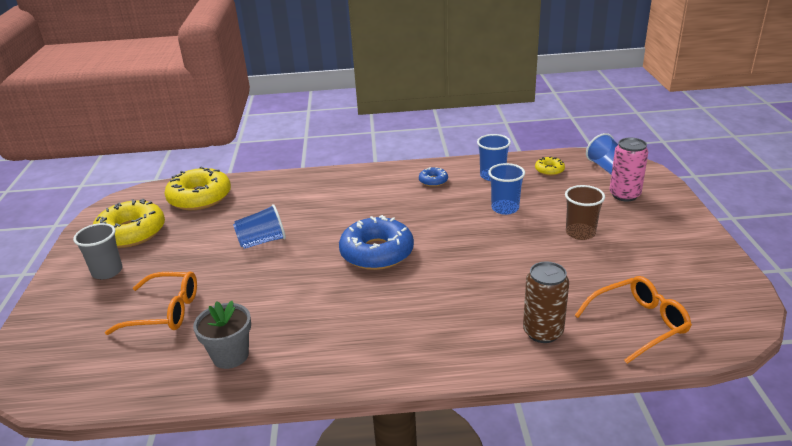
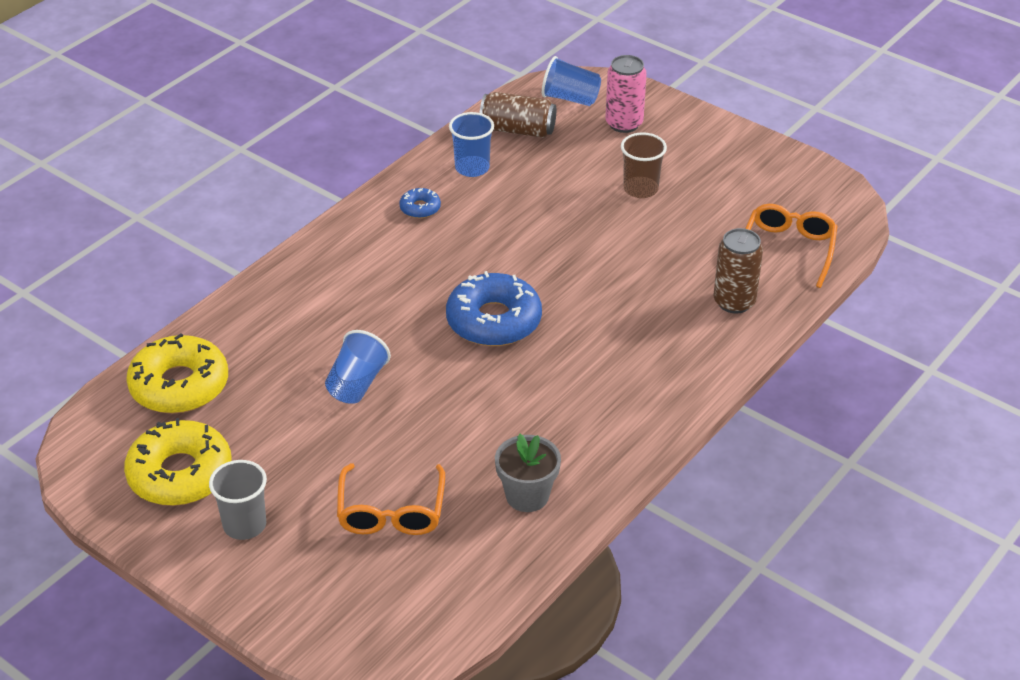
camera: 50 degrees left, 10 degrees up
(164, 311) = (391, 511): orange glasses -> orange glasses turned 135 degrees clockwise
(505, 208) = (539, 200): blue cup -> none
(549, 170) = (518, 130): yellow donut -> brown can

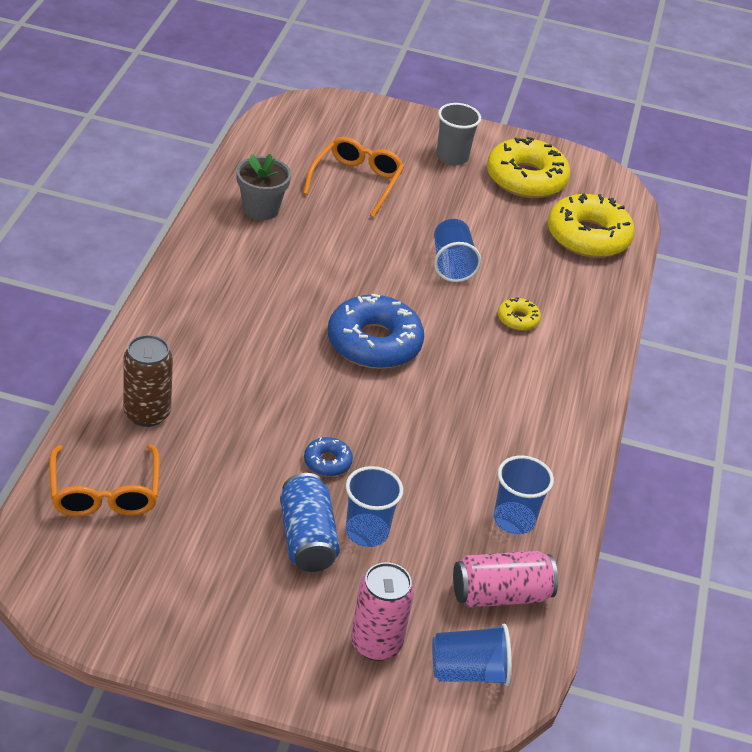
camera: 150 degrees right, 0 degrees up
(336, 314) = (518, 319): none -> yellow donut
(391, 511) = (356, 182): orange glasses -> orange glasses turned 45 degrees clockwise
(420, 208) = (530, 451): blue donut -> blue donut (327, 462)
(518, 130) = (500, 594): brown can -> pink can
(592, 183) = (367, 532): none -> blue cup
(640, 189) = (306, 538): brown cup -> blue can

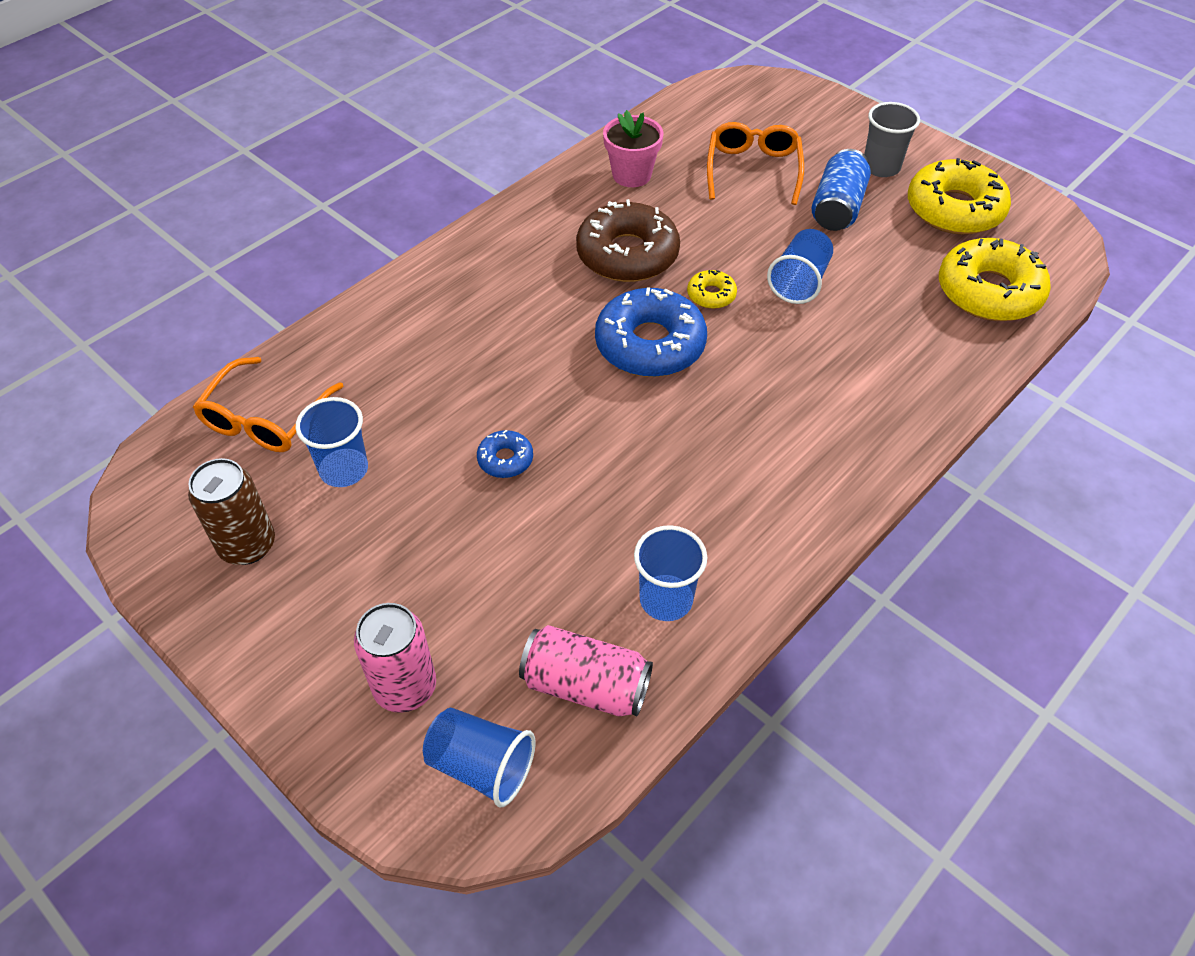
camera: 35 degrees right, 10 degrees up
(147, 413) = (366, 350): brown can -> brown can (247, 545)
(260, 209) = (631, 175): grey flower pot -> pink flower pot
(305, 276) = (627, 254): none -> brown donut
(306, 538) = (421, 537): blue can -> blue can (837, 208)
(356, 182) = (753, 170): orange glasses -> orange glasses turned 45 degrees counterclockwise
(367, 532) = (489, 553): blue cup -> blue cup (344, 469)
(518, 319) = (835, 364): yellow donut -> yellow donut (711, 295)

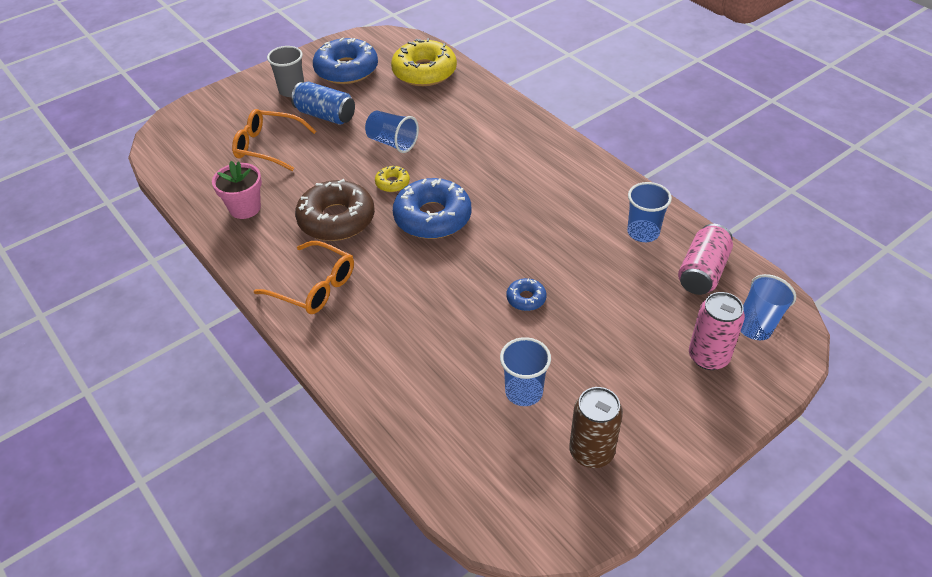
camera: 80 degrees left, 5 degrees down
(266, 418) = (461, 446): orange glasses -> orange glasses (314, 286)
(954, 209) = (346, 70): yellow donut -> blue donut

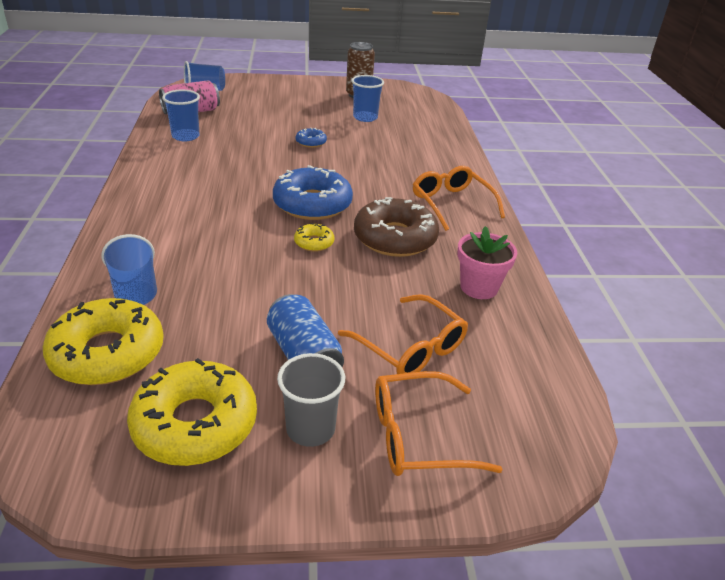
camera: 150 degrees left, 10 degrees down
(236, 110) = (419, 436): none -> orange glasses
(346, 70) = (195, 423): blue donut -> yellow donut
(392, 143) = (268, 279): blue cup -> blue cup (135, 289)
(708, 357) = (253, 93): pink can -> none

